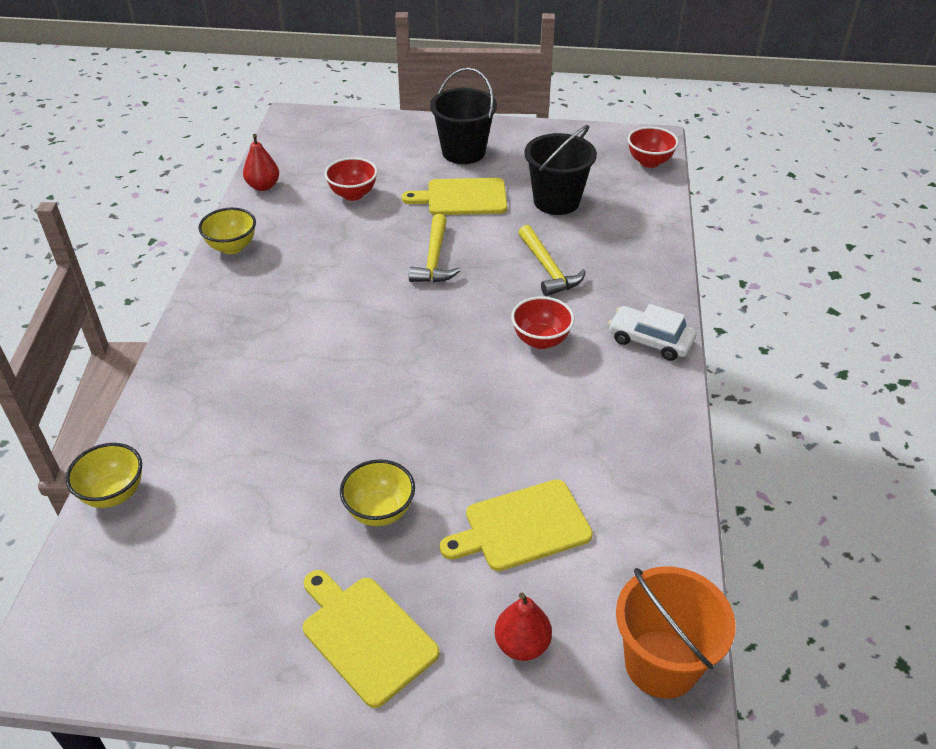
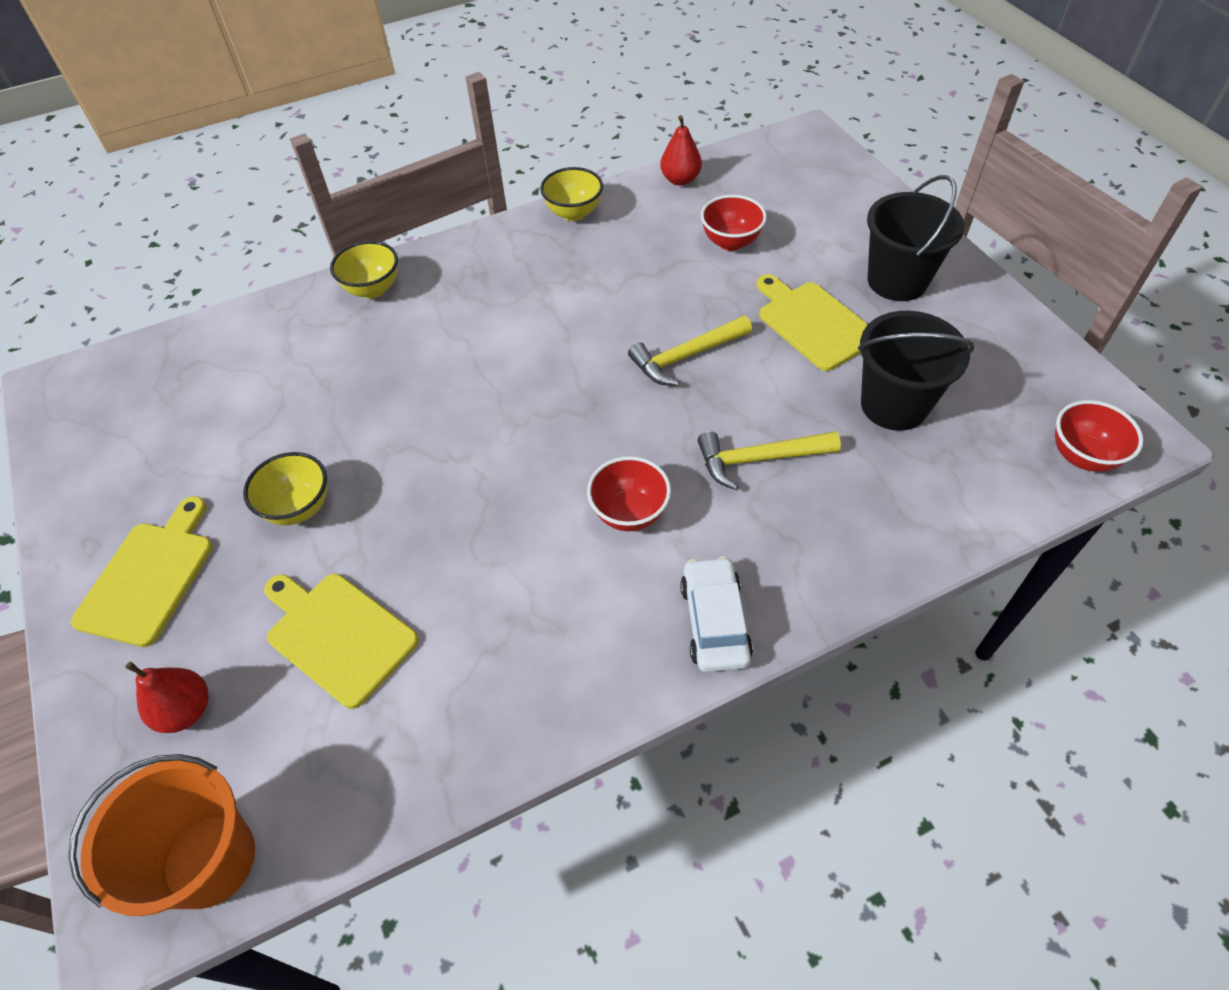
camera: 60 degrees right, 10 degrees up
(114, 494) = (229, 326): yellow bowl -> yellow bowl (373, 289)
(548, 269) = (758, 459): yellow hammer -> yellow hammer turned 45 degrees clockwise

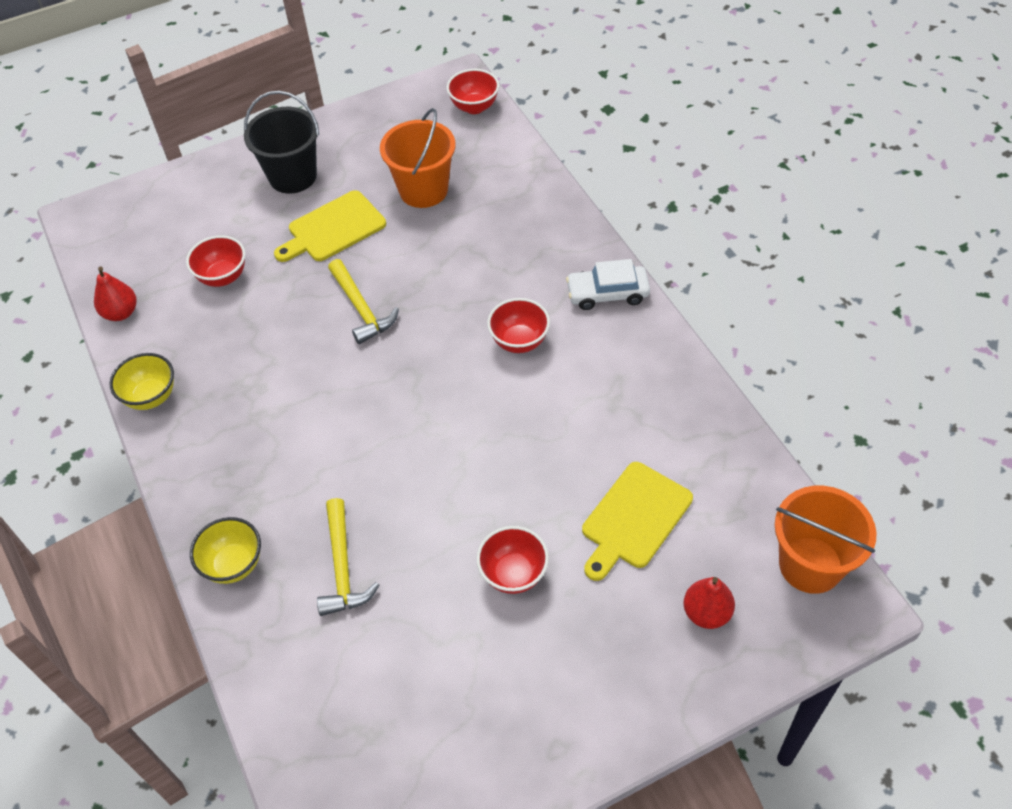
camera: 90 degrees left, 0 degrees up
(149, 577) = (588, 681): yellow cutting board -> none
(299, 508) = (513, 574): yellow bowl -> red bowl
(758, 459) = (471, 266): yellow hammer -> yellow hammer (343, 567)
(894, 405) = (423, 190): black bucket -> orange bucket

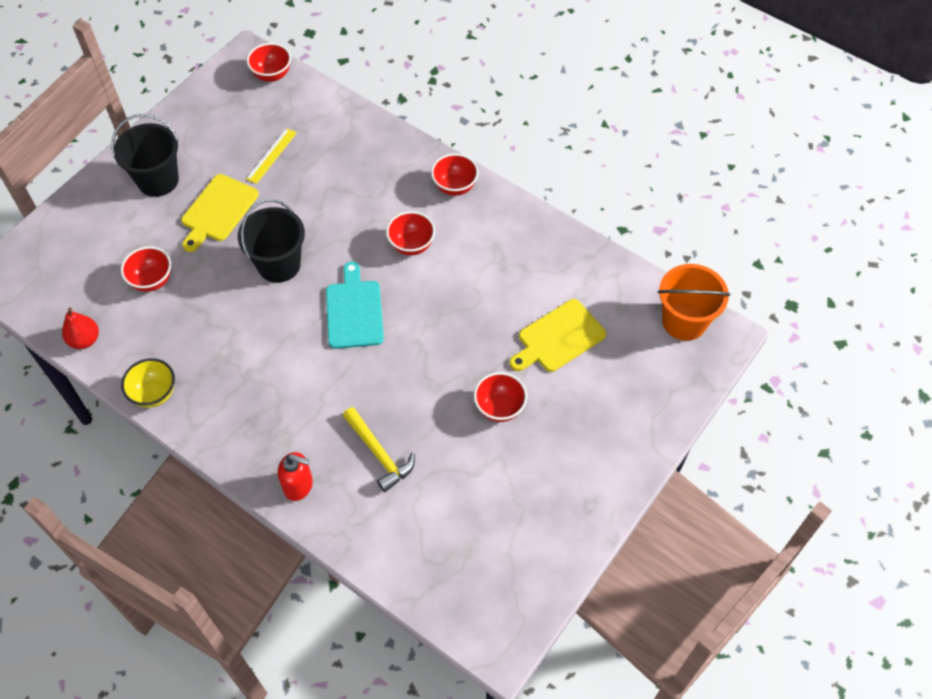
camera: 30 degrees left, 5 degrees up
(234, 564) = (298, 486): yellow bowl -> red soap dispenser
(361, 308) = (279, 264): yellow hammer -> black bucket
(411, 391) = (354, 311): none -> turquoise cutting board
(423, 190) = (271, 155): orange bucket -> yellow ruler
(607, 293) = (455, 187): white car -> red bowl
(634, 519) = (558, 338): yellow cutting board -> yellow cutting board turned 45 degrees clockwise
(706, 613) = (636, 379): red pear -> none

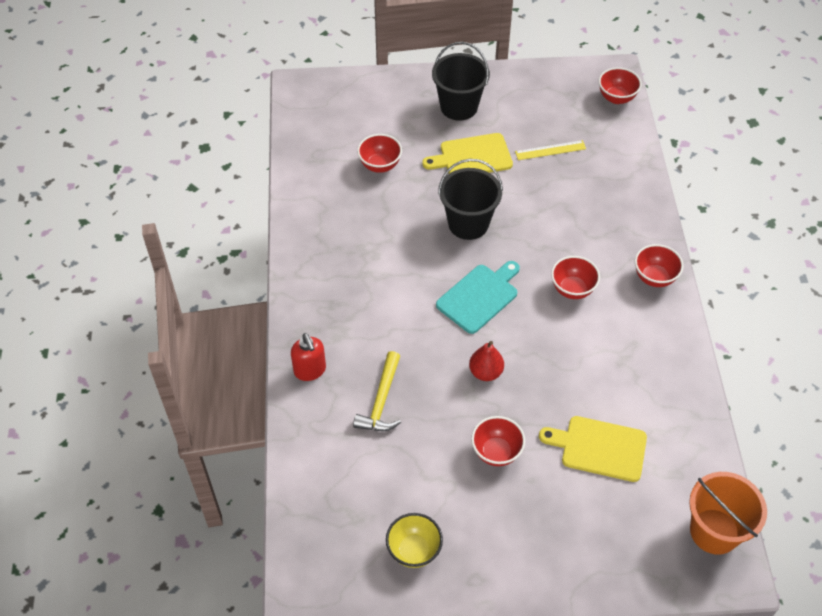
camera: 50 degrees right, 5 degrees down
(85, 340) = (300, 166): red pear -> red pear (485, 372)
(154, 394) = (299, 234): yellow bowl -> yellow bowl (414, 550)

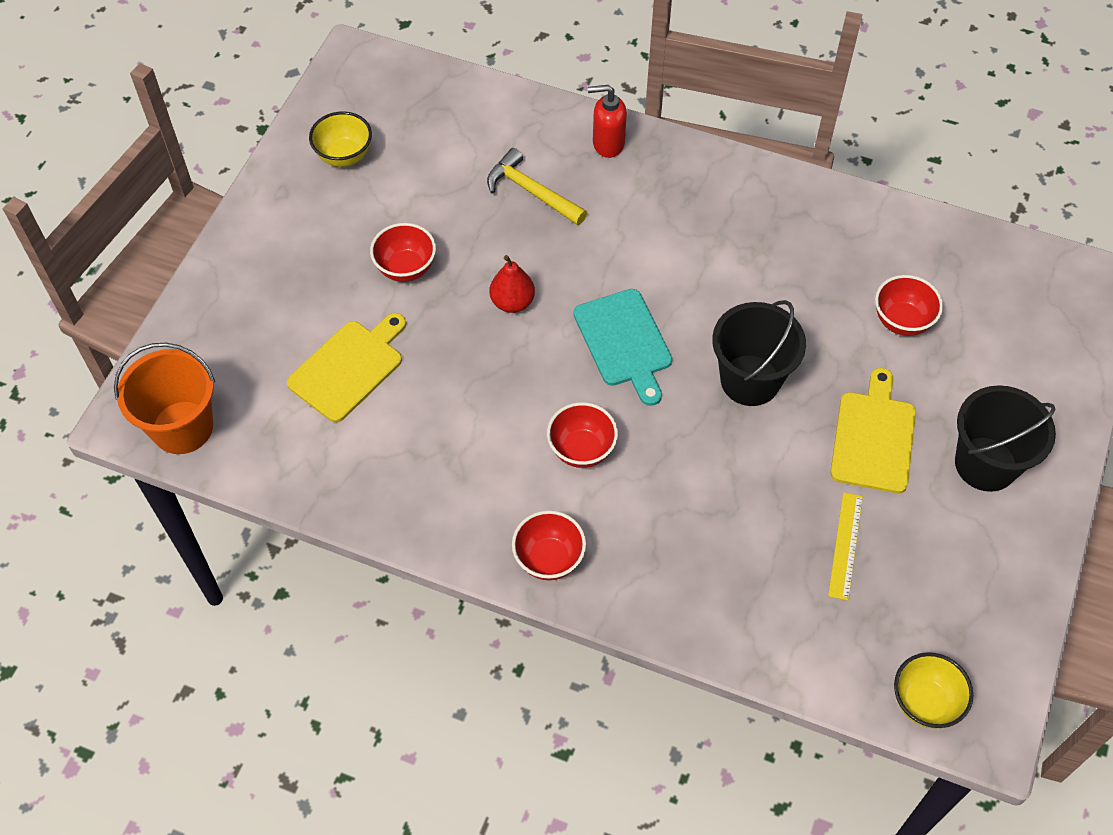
camera: 115 degrees right, 5 degrees up
(616, 98) = (924, 702): red bowl -> yellow bowl

